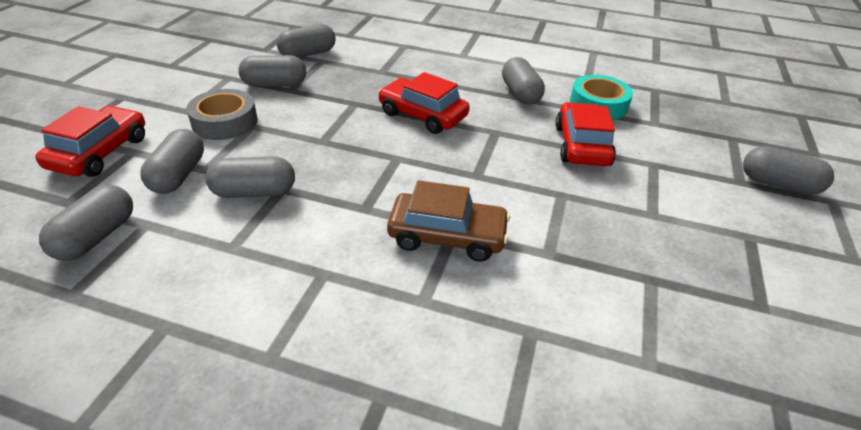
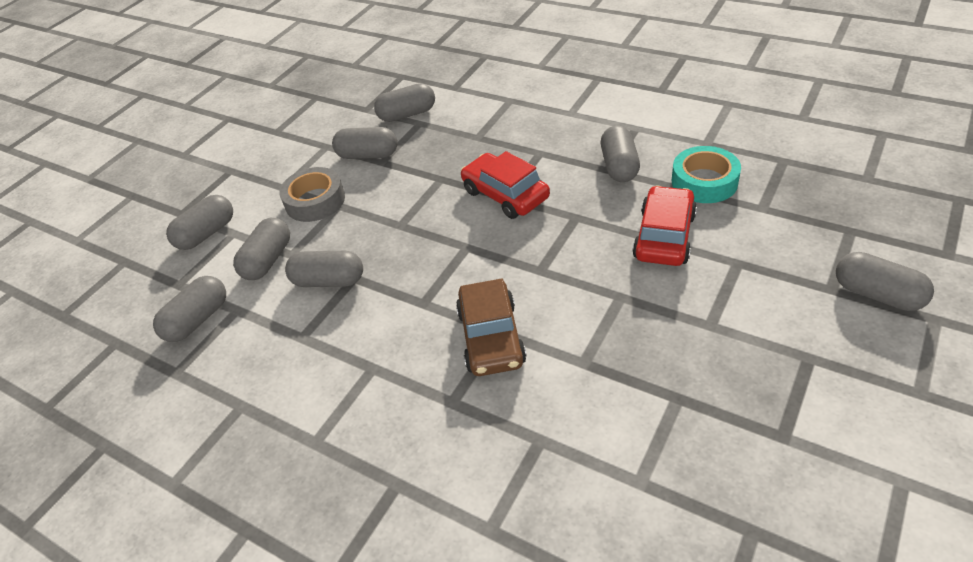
camera: 20 degrees right, 5 degrees up
(100, 152) = (206, 234): red car -> grey capsule
(447, 236) = (491, 337): brown car -> brown car turned 60 degrees clockwise

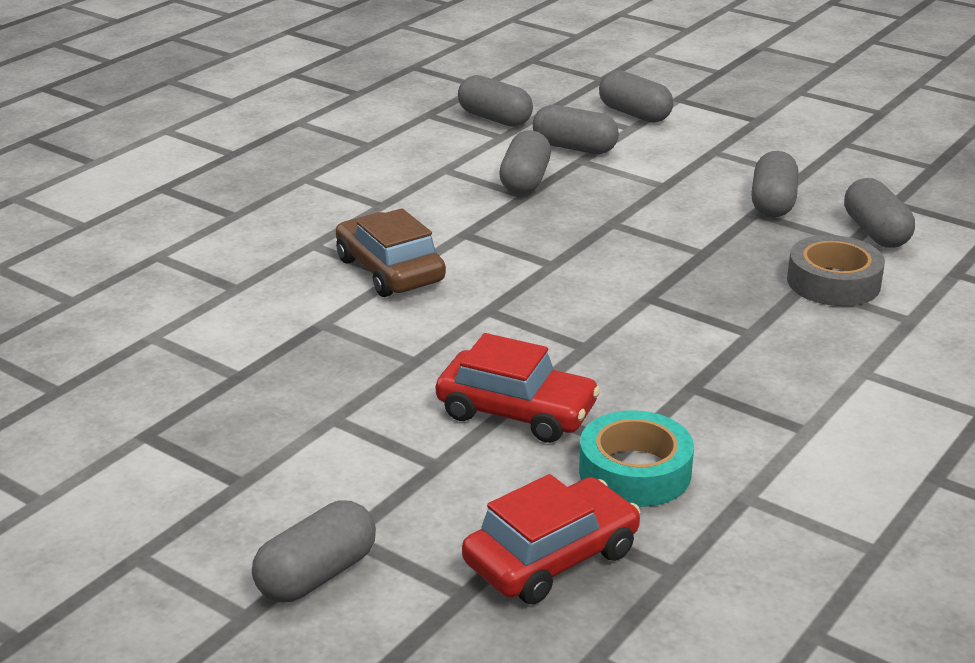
camera: 90 degrees right, 15 degrees down
(315, 201) = (677, 171): grey tape -> grey tape (833, 282)
(491, 337) = (389, 270): brown car -> brown car turned 60 degrees clockwise
(505, 194) = (652, 297): red car -> red car (551, 557)
(619, 166) = (697, 398): grey capsule -> none

